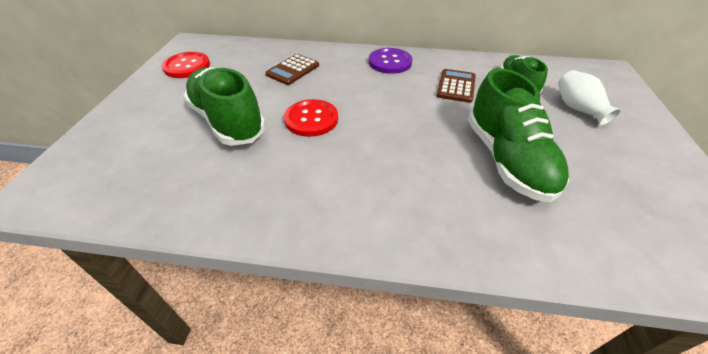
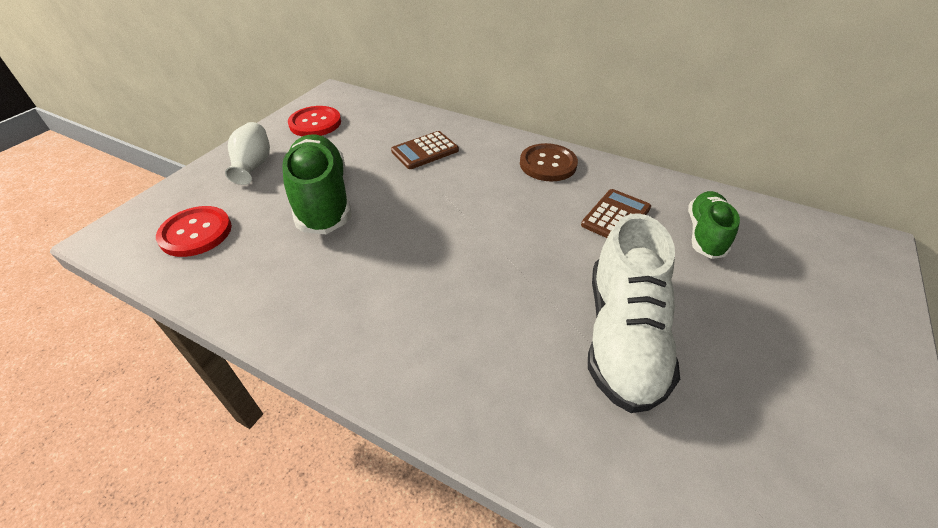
camera: 20 degrees right, 0 degrees up
(311, 119) = (411, 219): red button -> red button (196, 233)
(390, 62) = (548, 164): purple button -> brown button
(507, 159) = (622, 336): green shoe -> white shoe
(578, 109) = (776, 291): white vase -> white vase (253, 166)

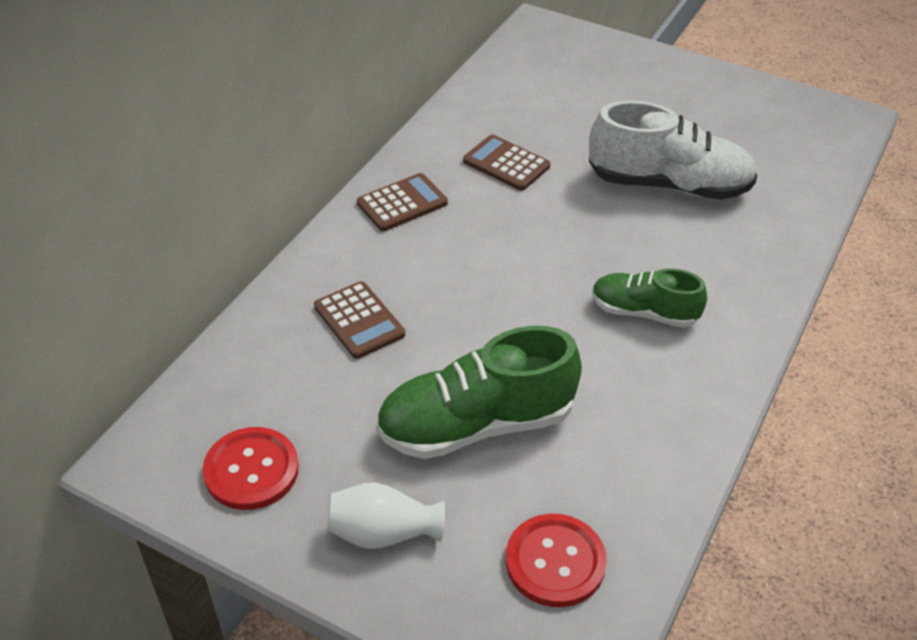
camera: 90 degrees left, 0 degrees up
(548, 164) = (402, 203): brown button -> brown calculator
(705, 234) = (531, 112): green shoe -> green shoe (644, 312)

